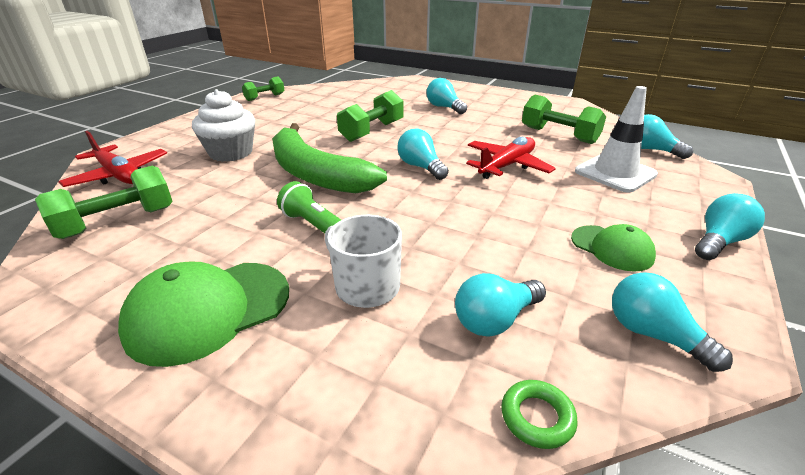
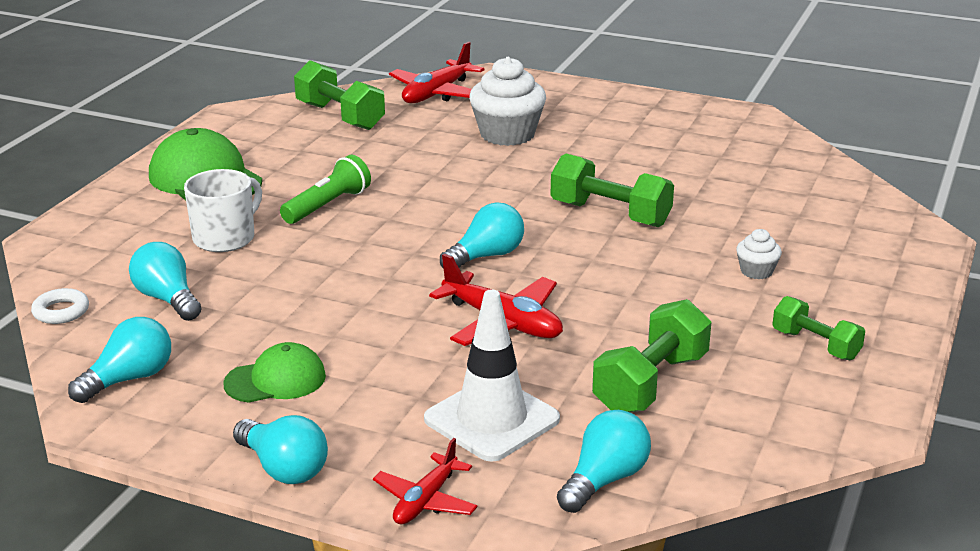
camera: 85 degrees right, 5 degrees down
(265, 97) = (730, 120): green dumbbell -> green dumbbell (815, 345)
(315, 174) = (455, 190): green banana -> none
(444, 107) = (756, 271): turquoise light bulb -> white cupcake
(537, 417) = (61, 311): green ring -> white ring
(612, 248) = (275, 380): green cap -> green cap turned 150 degrees counterclockwise
(708, 193) = (425, 500): none -> red plane

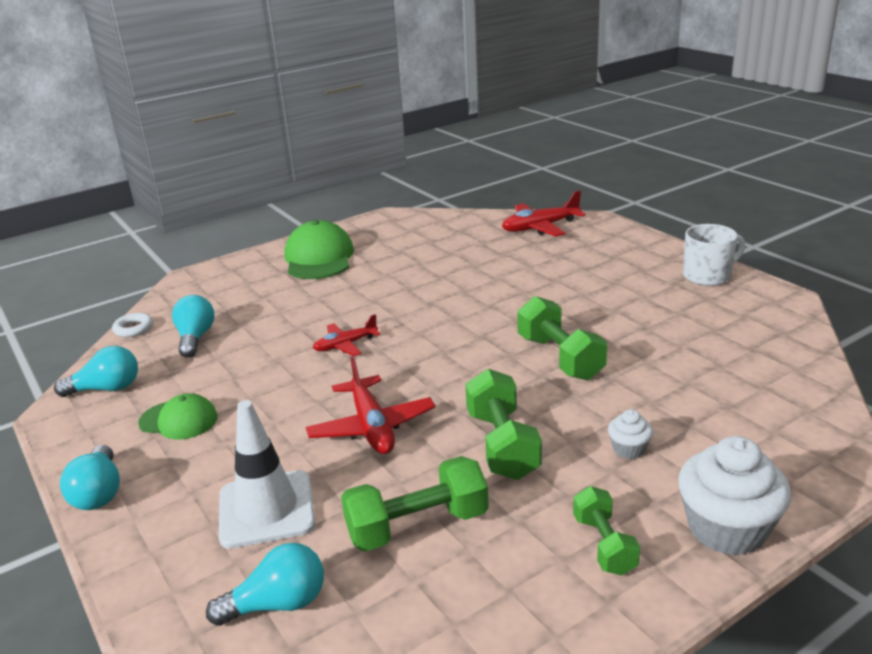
camera: 35 degrees right, 0 degrees up
(225, 238) = (279, 303): white mug -> white mug (708, 276)
(328, 205) = (368, 296): green flashlight -> none
(340, 116) = (454, 231): green dumbbell -> green dumbbell (502, 444)
(425, 500) = (143, 561): red plane -> red plane (345, 345)
(486, 256) = (425, 366): turquoise light bulb -> none
(507, 134) = (555, 270): white cupcake -> white cupcake (726, 529)

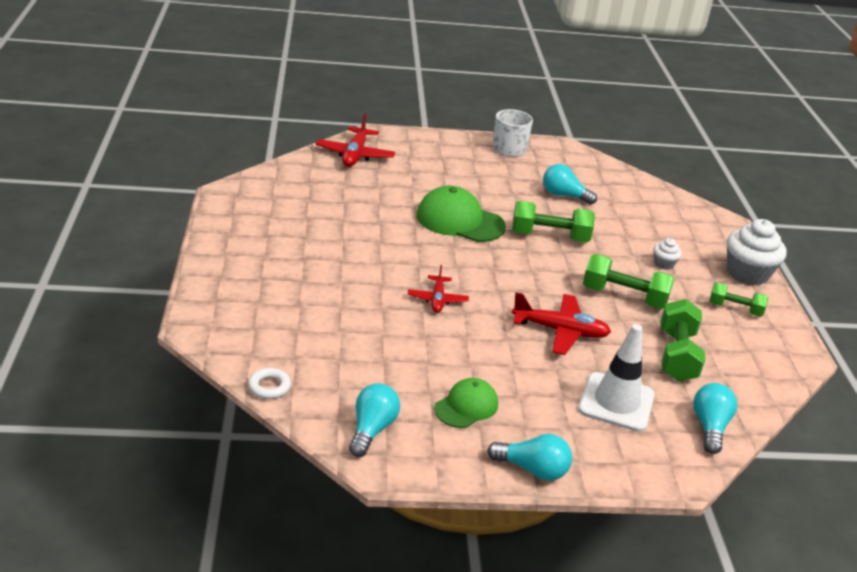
camera: 65 degrees left, 5 degrees up
(195, 338) = (335, 360): turquoise light bulb -> turquoise light bulb (564, 195)
(319, 258) = (262, 254): green cap -> green cap (460, 221)

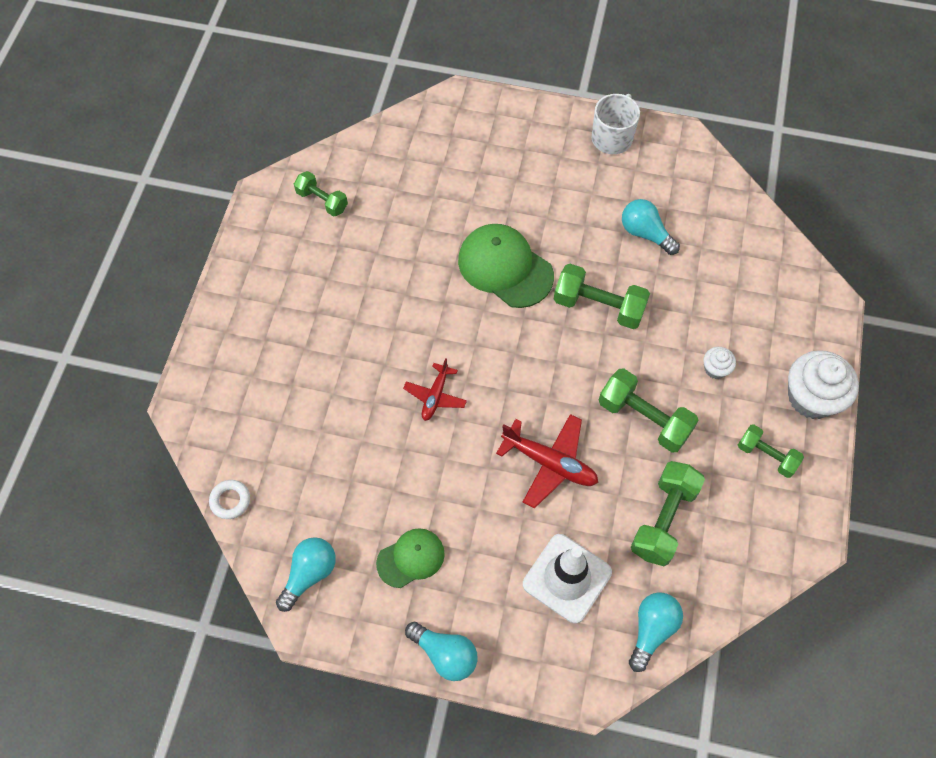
camera: 20 degrees right, 30 degrees up
(281, 193) = (322, 201): none -> green dumbbell
(355, 155) = (424, 137): red plane -> none

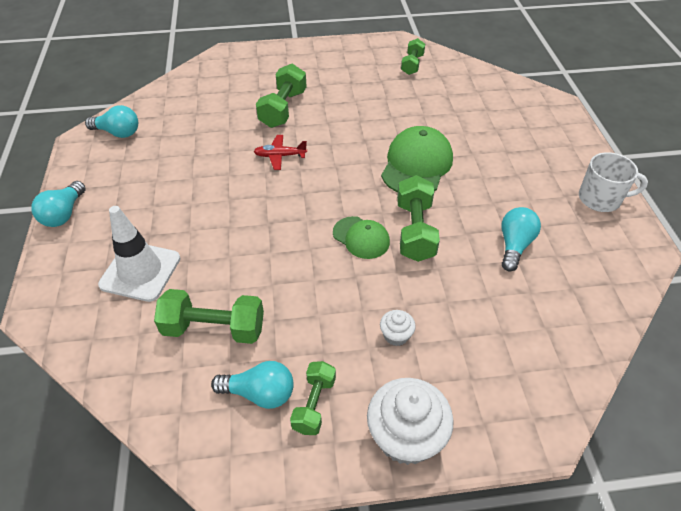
camera: 70 degrees right, 15 degrees down
(230, 500) = (164, 87): white ring -> none
(411, 558) = (140, 177): green cap -> green cap (361, 237)
(549, 463) = (245, 235): red plane -> none
(644, 418) = (314, 289): green dumbbell -> green dumbbell (283, 109)
(652, 630) = (99, 344): turquoise light bulb -> turquoise light bulb (260, 393)

